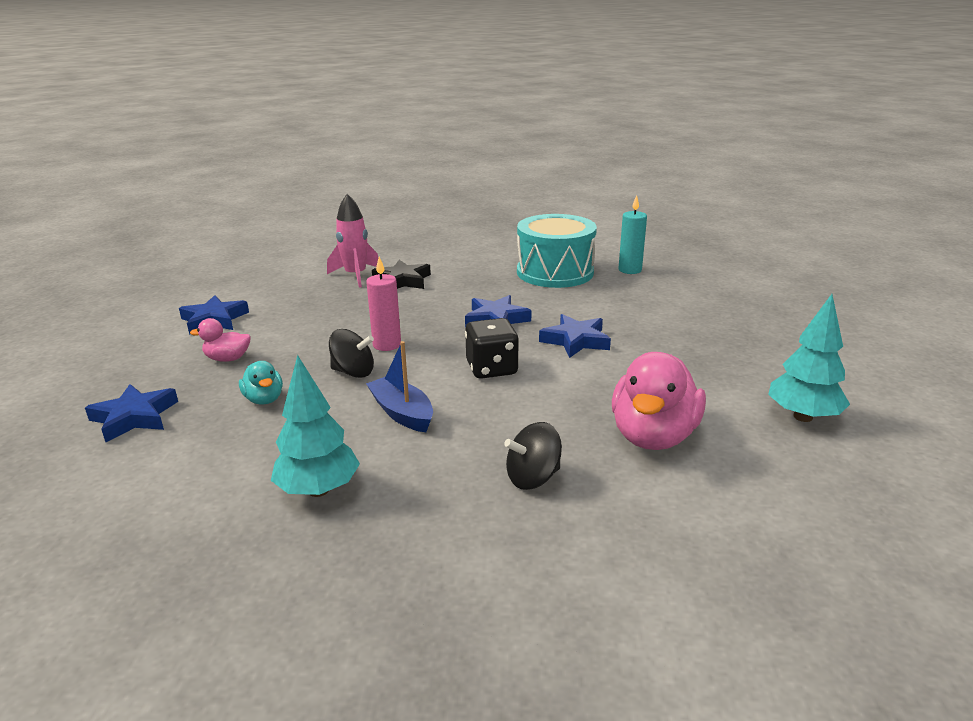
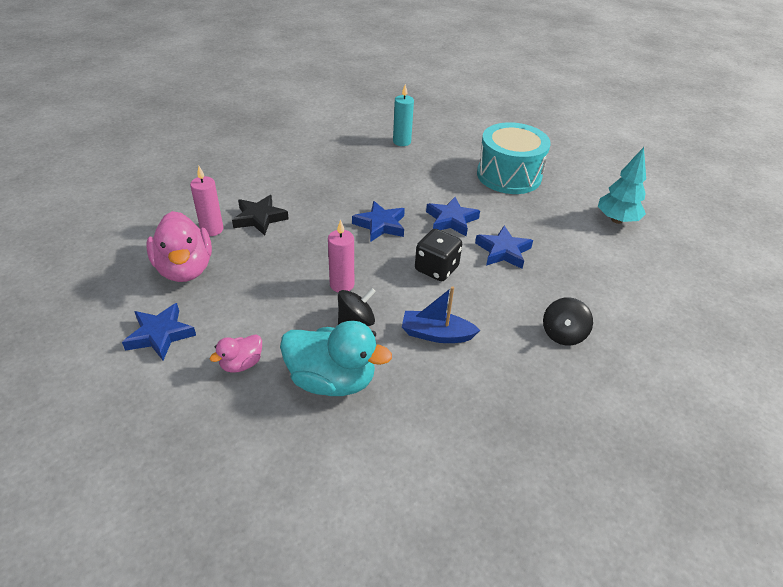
camera: 45 degrees left, 15 degrees up
(134, 417) = (259, 458): blue star -> blue star (503, 251)
(264, 399) = (332, 380): turquoise duck -> turquoise duck, size x1.97
(318, 490) = (475, 420): turquoise tree -> none
(356, 276) = (212, 229): pink rocket -> pink candle
(555, 272) = (358, 163): turquoise drum -> turquoise drum (509, 175)
(653, 436) = (576, 271): pink duck -> pink duck (185, 269)

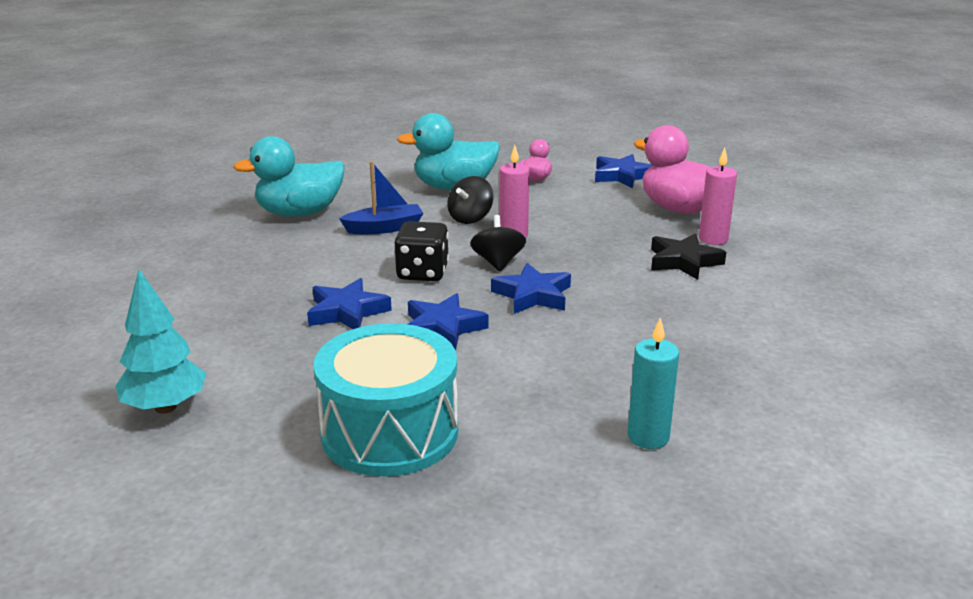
camera: 155 degrees right, 15 degrees down
(505, 392) = (299, 213): none -> turquoise duck
(563, 334) = (248, 258): black spinning top -> black spinning top (498, 262)

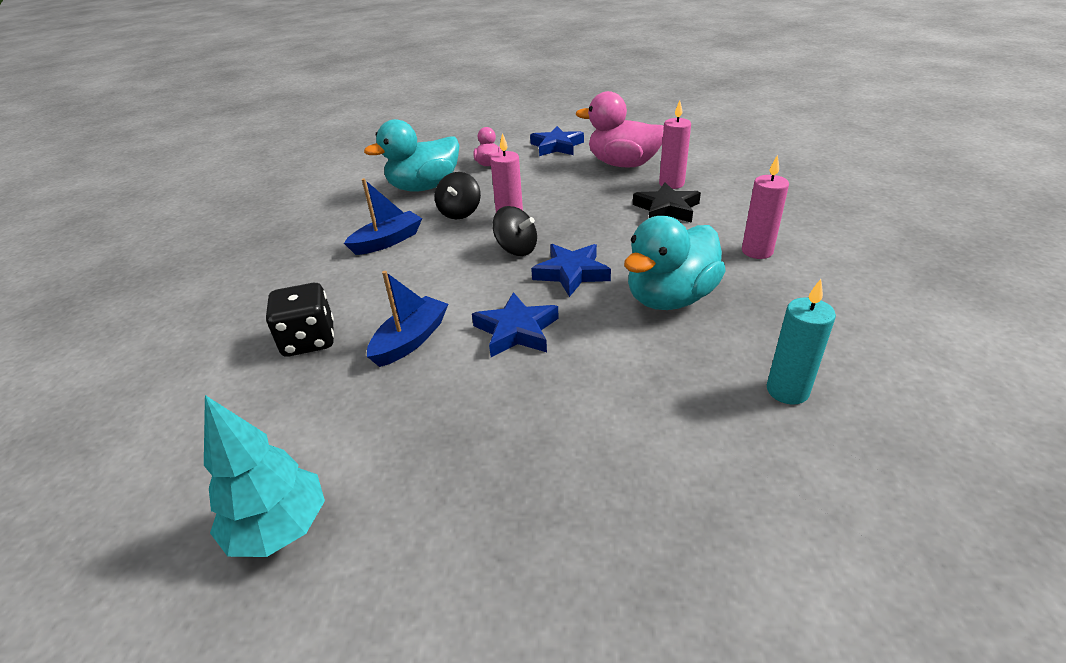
camera: 20 degrees left, 10 degrees up
(299, 213) = (293, 246): turquoise duck -> turquoise duck (670, 298)
(347, 311) = (411, 340): blue star -> blue boat
(390, 432) = (553, 471): turquoise drum -> none
(422, 273) = (455, 278): black dice -> black dice (309, 340)
(498, 262) = (516, 249): black spinning top -> black spinning top turned 150 degrees clockwise
(741, 322) = (757, 251): none -> pink candle

